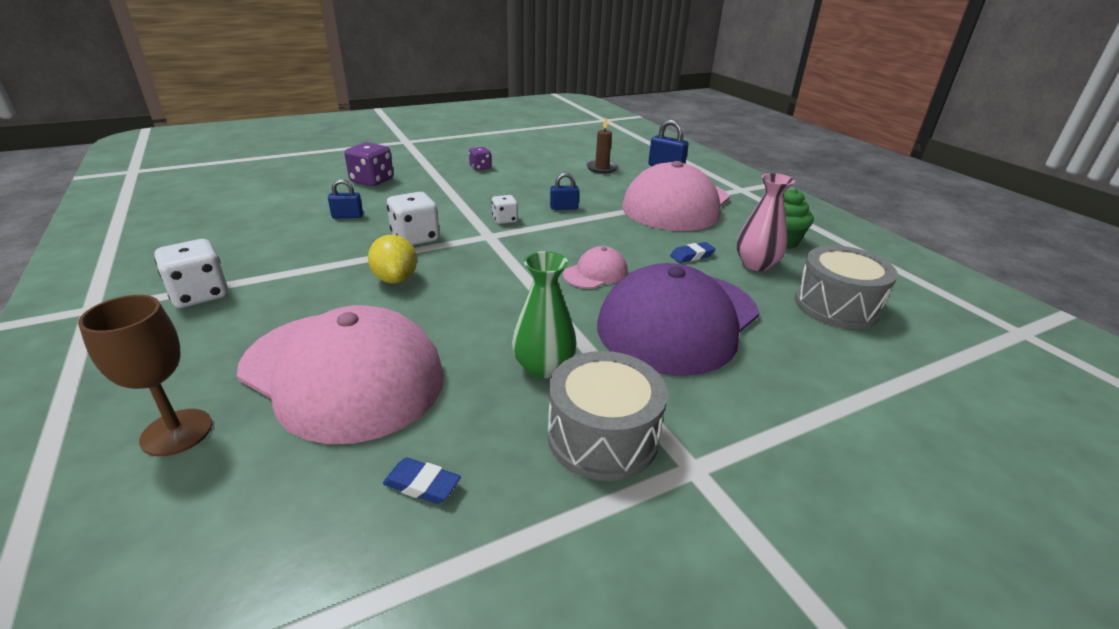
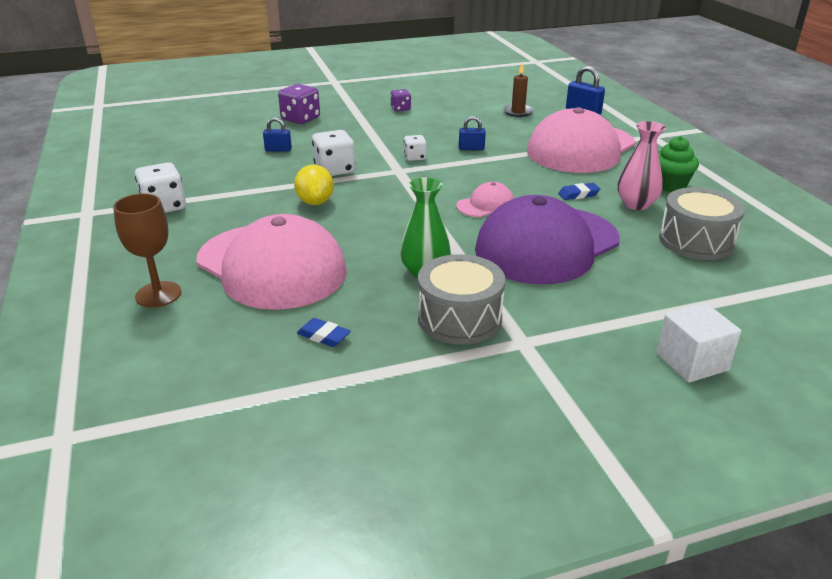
camera: 10 degrees right, 0 degrees up
(911, 480) = (691, 362): none -> white cube

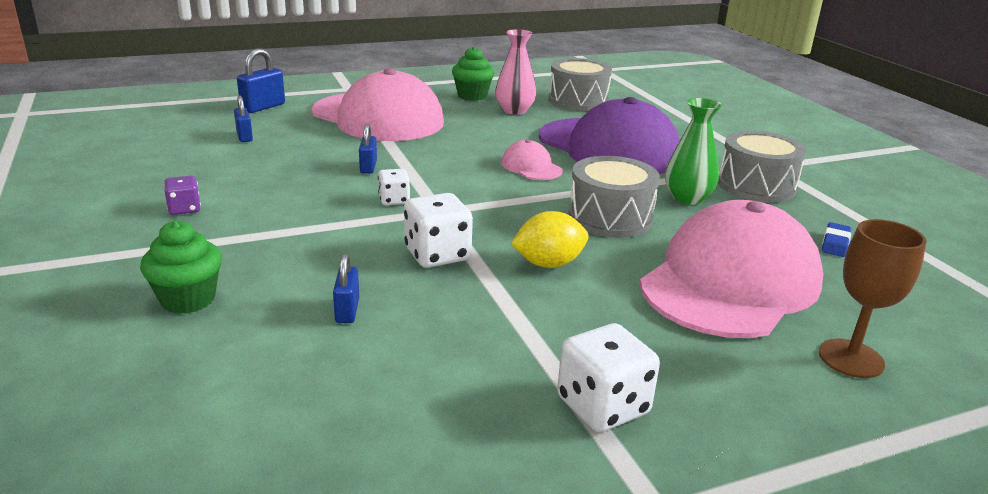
camera: 95 degrees left, 5 degrees down
(300, 119) = (188, 299): purple dice -> green cupcake
(385, 230) = (610, 217): none -> grey drum
(518, 112) = (244, 137): brown candle -> blue padlock
(578, 194) = (497, 128): blue eraser -> none
(691, 362) = (749, 122): white cube -> none

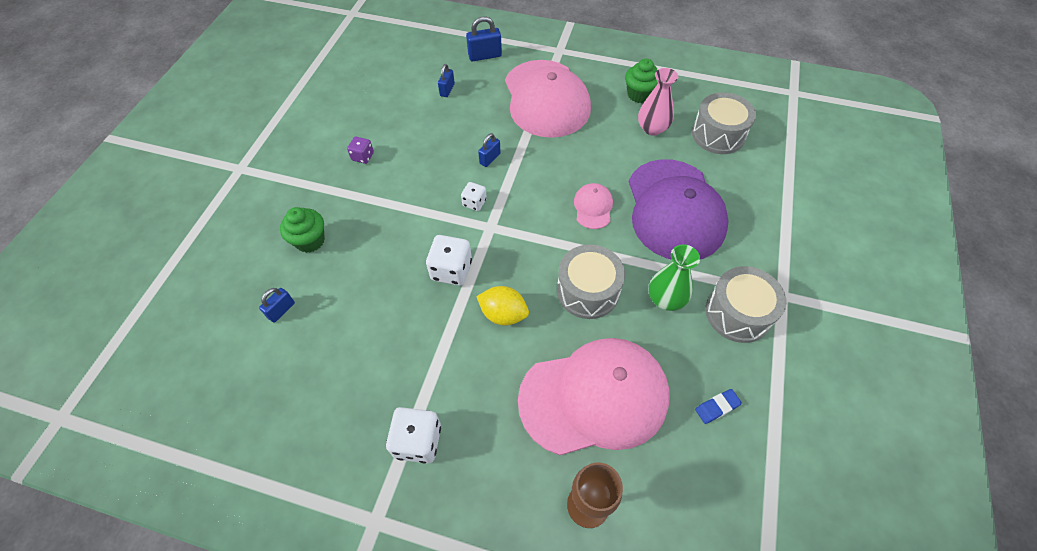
camera: 40 degrees right, 30 degrees up
(347, 310) = (369, 292): blue padlock -> blue padlock (281, 310)

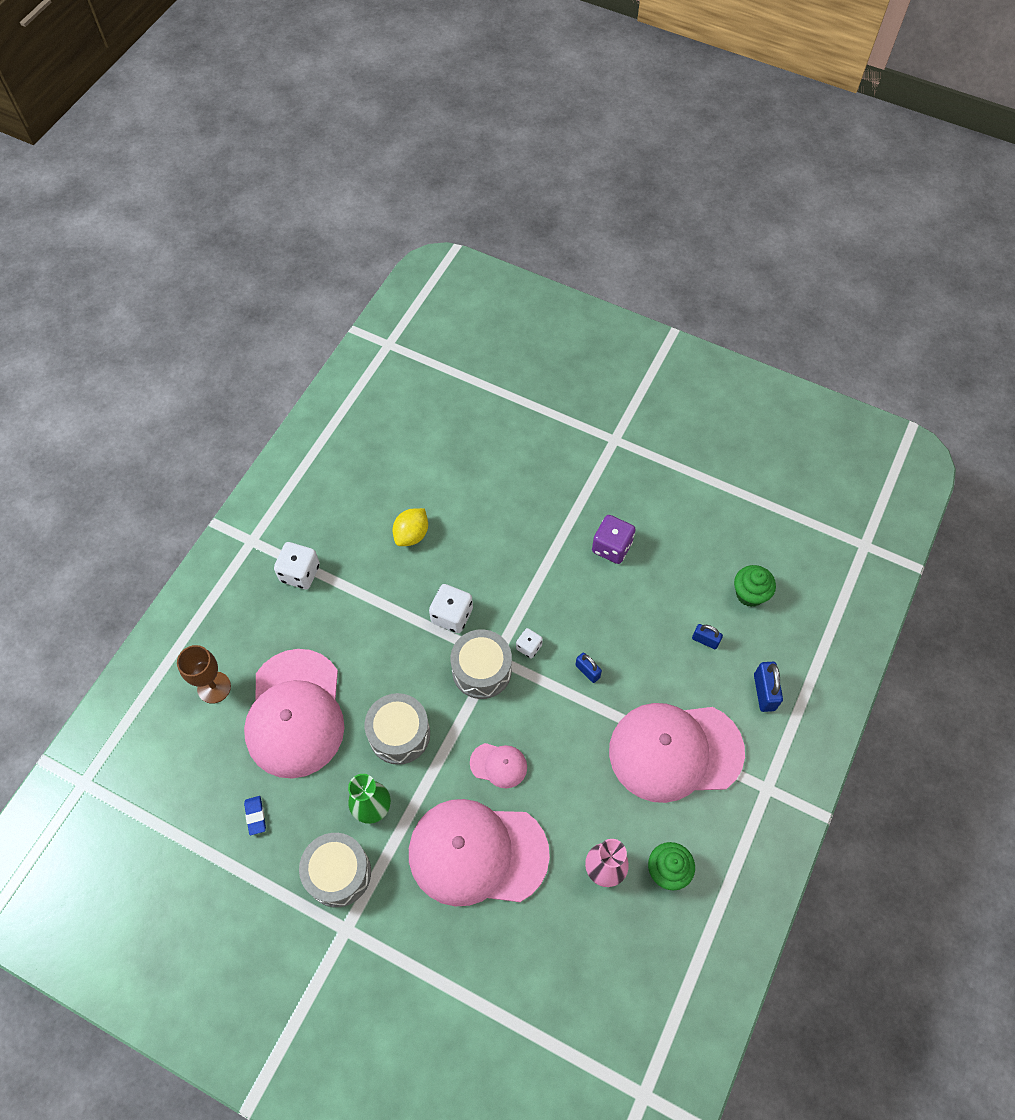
camera: 100 degrees right, 5 degrees up
(281, 310) = (443, 478): blue padlock -> none
(310, 241) = (512, 499): green cupcake -> green cupcake (749, 594)
(363, 156) = (612, 547): purple dice -> purple dice, size x1.70
(503, 314) = (394, 653): yellow lemon -> yellow lemon (412, 534)
(674, 209) = (477, 853): purple cap -> pink cap
(718, 134) = (581, 950): grey drum -> grey drum (481, 670)

